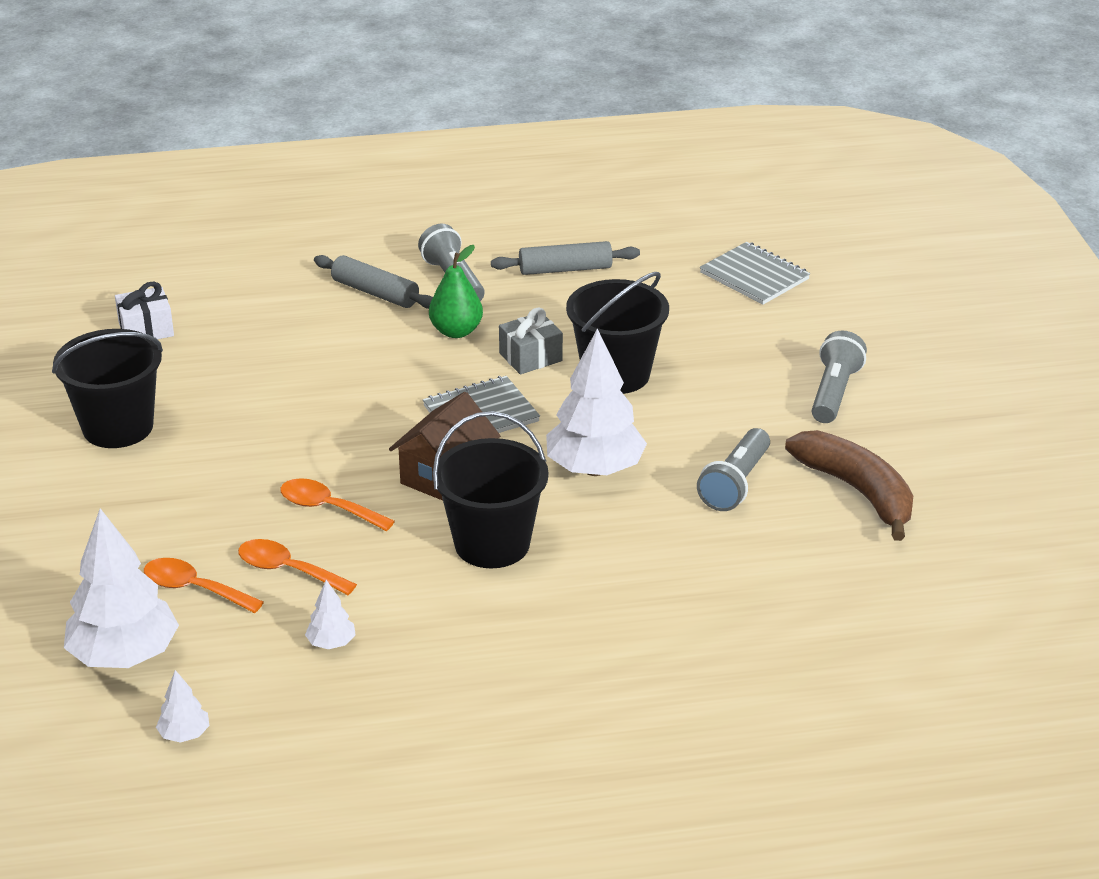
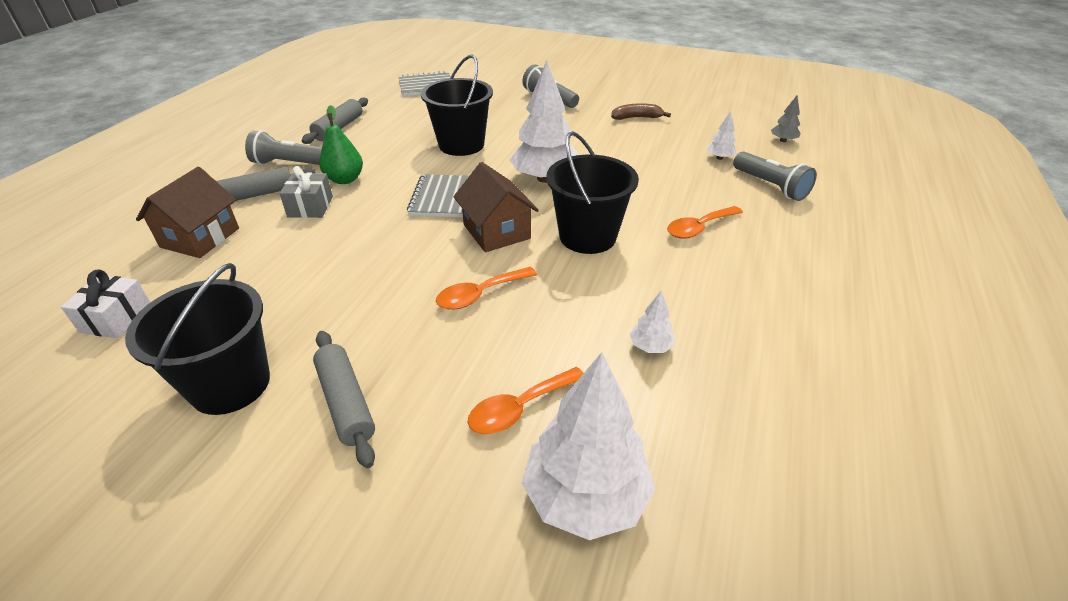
camera: 60 degrees left, 5 degrees up
(138, 494) = (346, 402): none -> grey rolling pin
(184, 734) = (731, 486): white tree -> white tree (719, 158)
(280, 304) = (200, 238): none -> brown house
(288, 570) = (540, 341): orange spoon -> orange spoon (699, 228)
(530, 357) = (408, 164): grey gift -> grey gift (310, 207)
(735, 484) = (601, 144): grey flashlight -> grey flashlight (770, 186)
(857, 491) = (636, 118): brown banana -> brown banana, size x0.56
(932, 654) = (783, 140): none -> grey tree

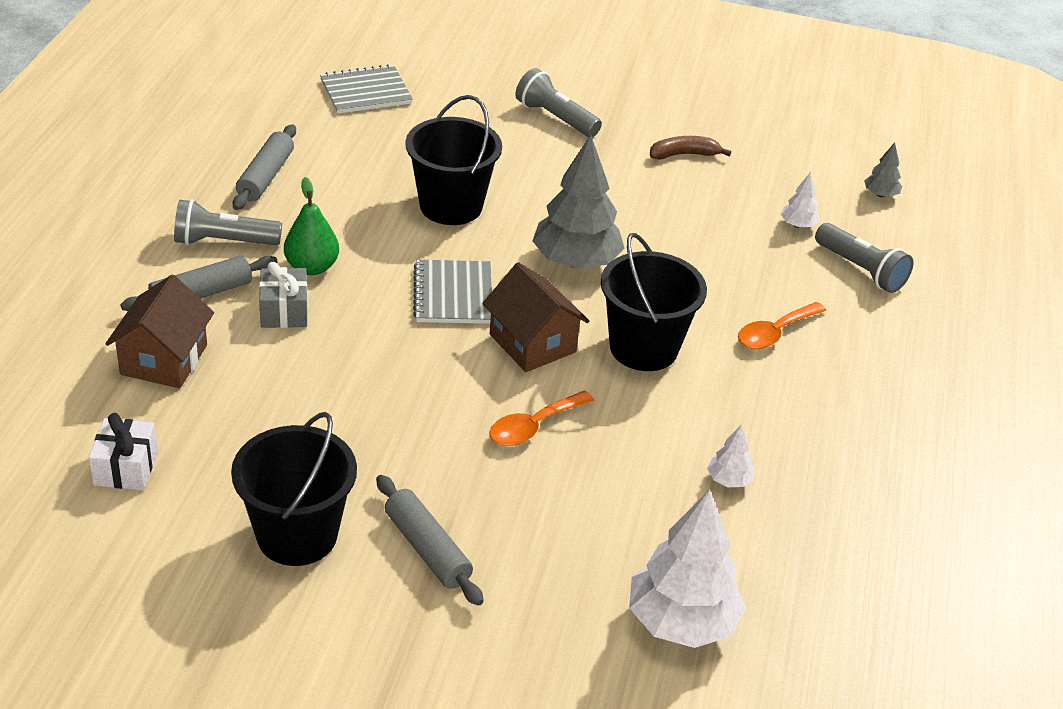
camera: 10 degrees left, 0 degrees up
(519, 408) = (605, 548): orange spoon -> none
(544, 178) = (575, 261): white tree -> grey tree

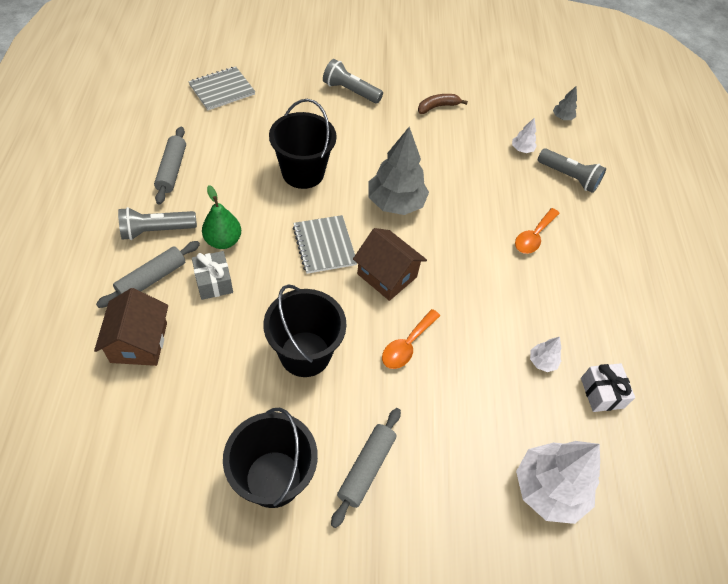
camera: 15 degrees left, 15 degrees up
(126, 468) = (134, 447): white gift -> white gift (602, 393)
(427, 549) = (366, 468): grey rolling pin -> grey rolling pin turned 75 degrees clockwise
(643, 348) = (458, 265): black bucket -> black bucket (305, 354)

